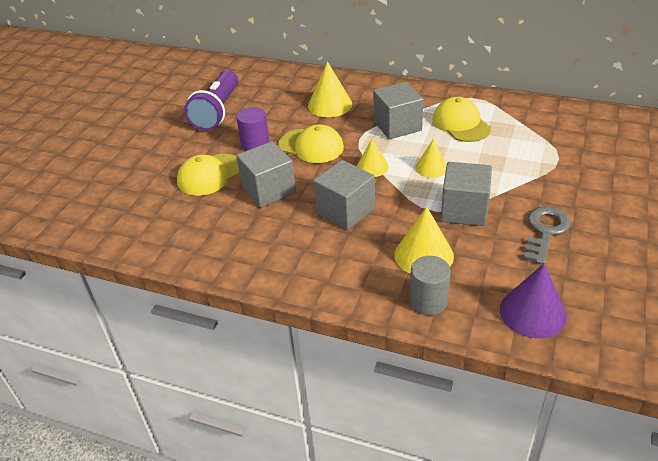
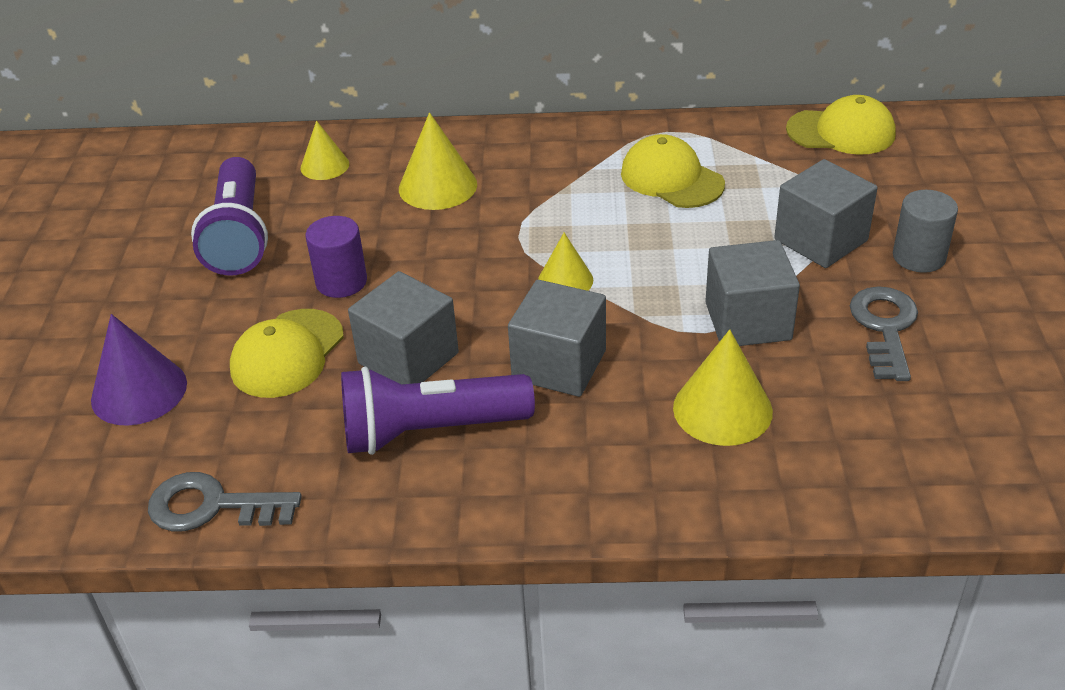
camera: 20 degrees left, 0 degrees up
(136, 242) = (212, 506): none -> grey key
(260, 230) = (430, 431): none -> purple flashlight
(311, 146) = (443, 265): yellow cap -> yellow cap (841, 132)
(397, 126) = (571, 202): grey cube -> grey cube (820, 240)
(428, 301) = (767, 483): grey cylinder -> grey cylinder (919, 257)
(431, 167) = (661, 261): yellow cone -> yellow cone (324, 166)
(532, 312) = (929, 459): purple cone -> purple cone (139, 391)

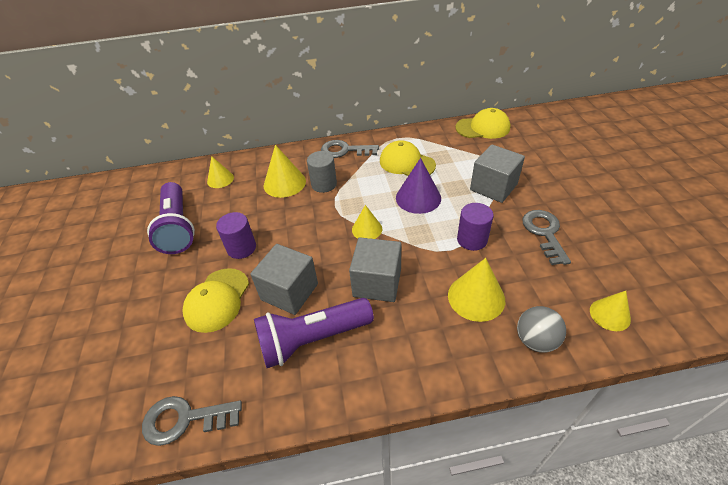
camera: 10 degrees left, 5 degrees up
(139, 391) = (128, 340): purple cone -> purple cone (418, 198)
(562, 143) = (345, 150): none -> grey key
(748, 321) = (472, 239): grey cube -> purple cylinder
(800, 484) = (535, 340): none -> grey ball
(919, 257) = (546, 190): grey cylinder -> grey cylinder (324, 184)
(946, 466) = (610, 314): none -> yellow cone

